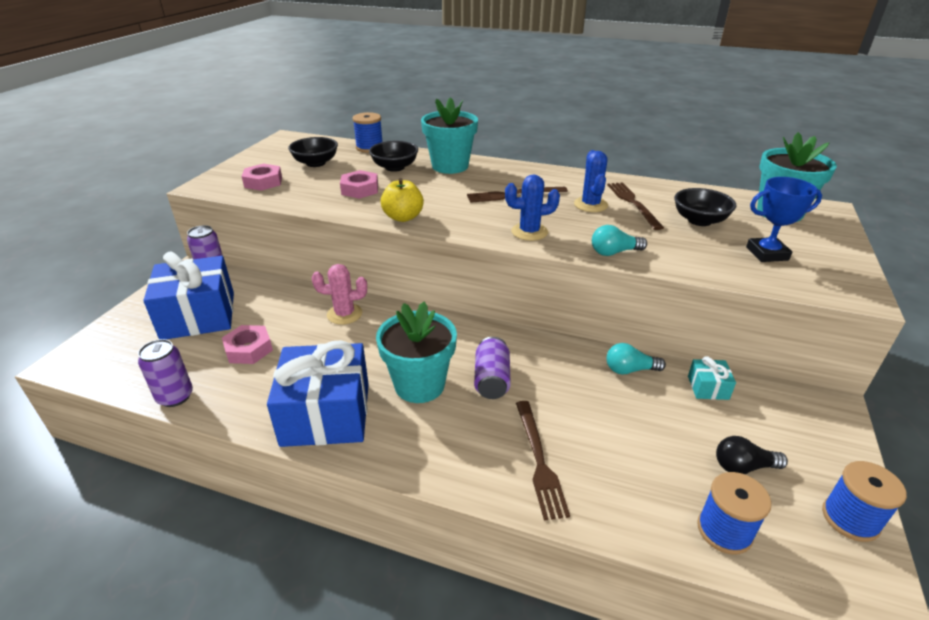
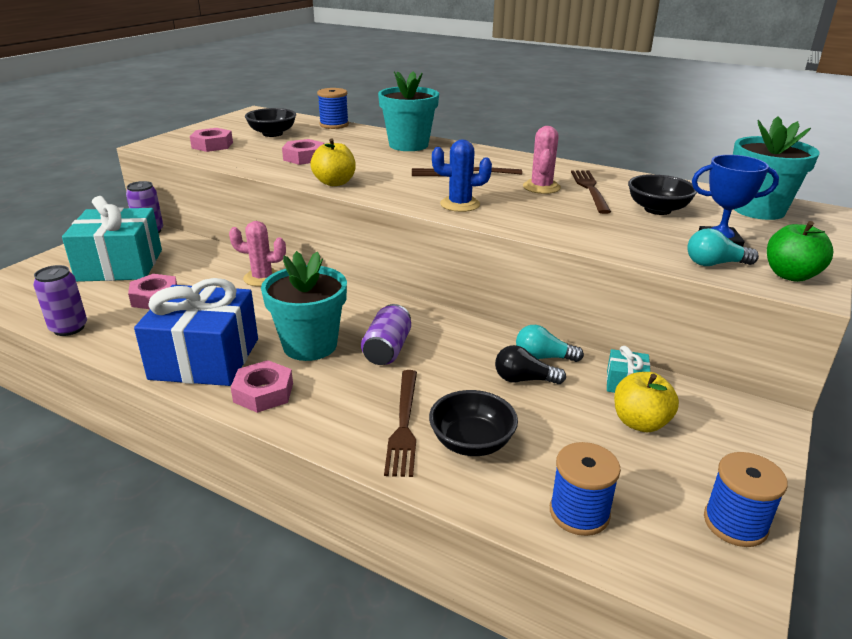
camera: 10 degrees right, 5 degrees down
(198, 315) = (120, 265): blue gift -> turquoise gift
(395, 167) = (350, 142): black bowl -> black bowl (471, 442)
(397, 445) = (263, 392): none -> pink nut
(590, 205) = (541, 187): blue cactus -> pink cactus
(614, 252) = (542, 228): turquoise light bulb -> turquoise light bulb (715, 264)
(735, 427) = (640, 422): none -> yellow apple
(743, 467) = (630, 459): black light bulb -> black light bulb (524, 379)
(839, 281) = (790, 275): none -> green apple

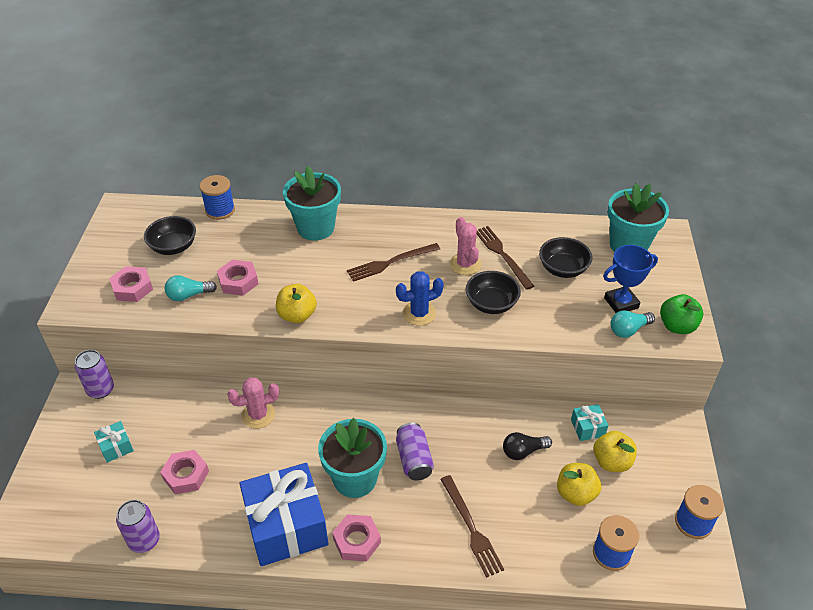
camera: 25 degrees left, 15 degrees up
(120, 265) = (116, 447): turquoise gift -> turquoise gift, size x0.43
(471, 442) = (522, 525): black bowl -> black bowl (491, 304)
(543, 357) = (524, 423): turquoise light bulb -> turquoise light bulb (188, 295)
(567, 436) = (576, 493): none -> yellow apple

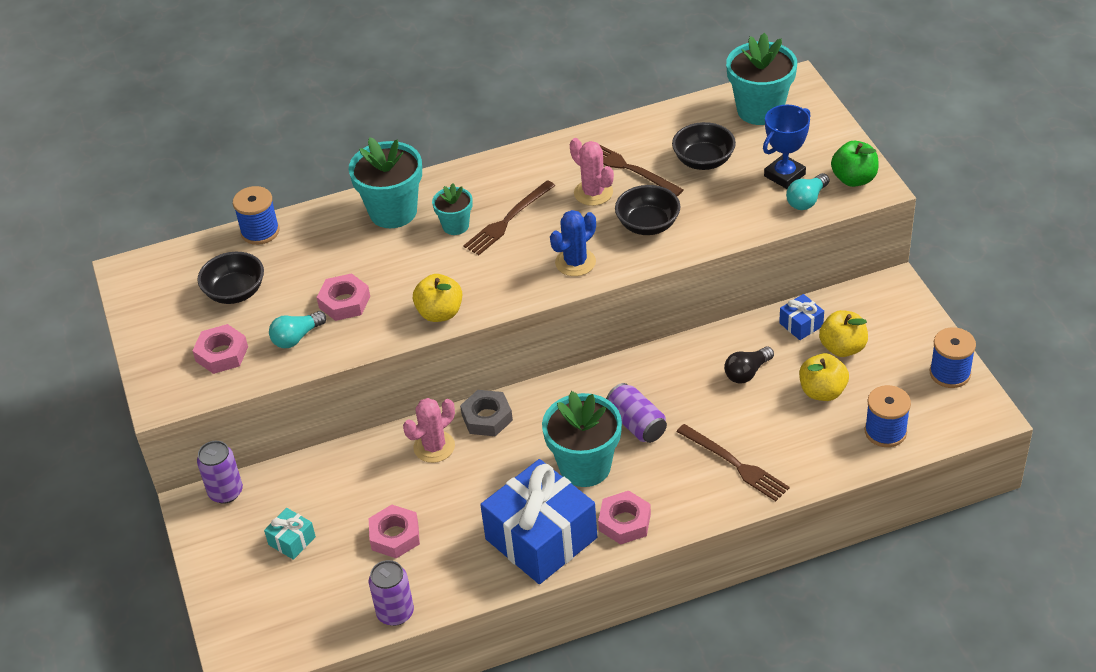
camera: 20 degrees left, 0 degrees up
(309, 407) = (487, 418): none -> grey nut
(351, 253) = (455, 226): none -> turquoise flower pot
(587, 428) = (801, 324): turquoise gift -> blue gift

